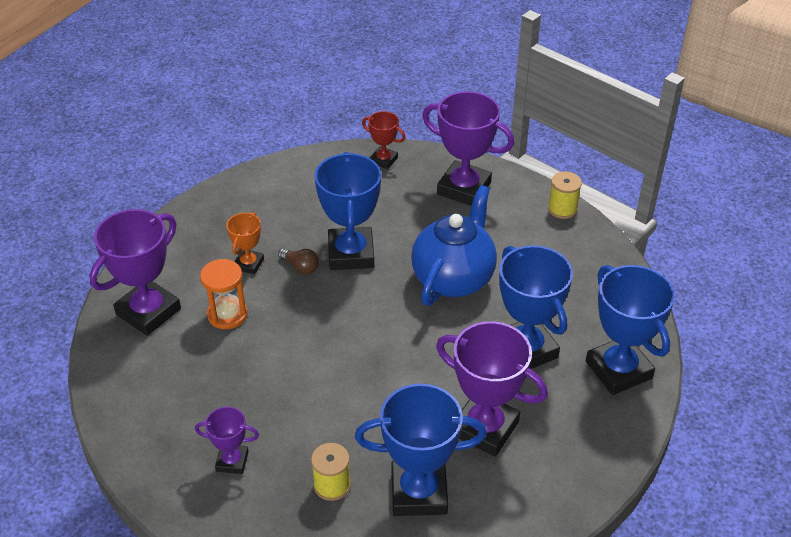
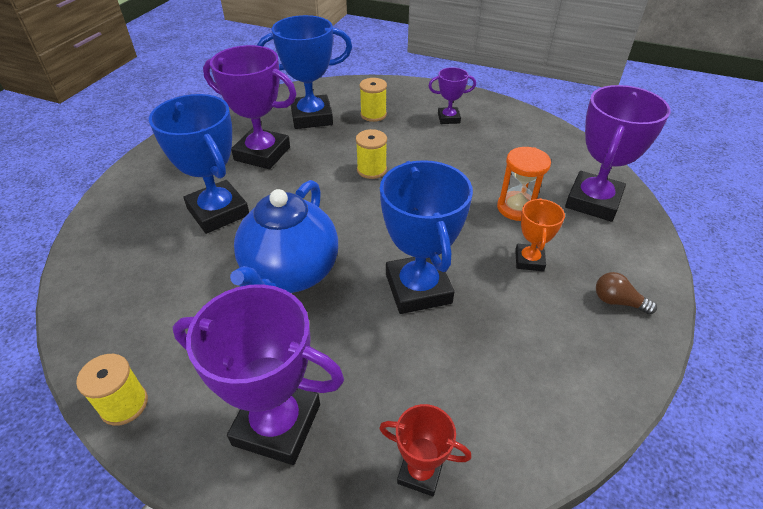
camera: 170 degrees right, 0 degrees up
(301, 267) = (469, 264): brown light bulb -> brown light bulb (617, 301)
(358, 384) = (371, 170): none -> yellow spool
(618, 370) = (131, 205): blue trophy -> none

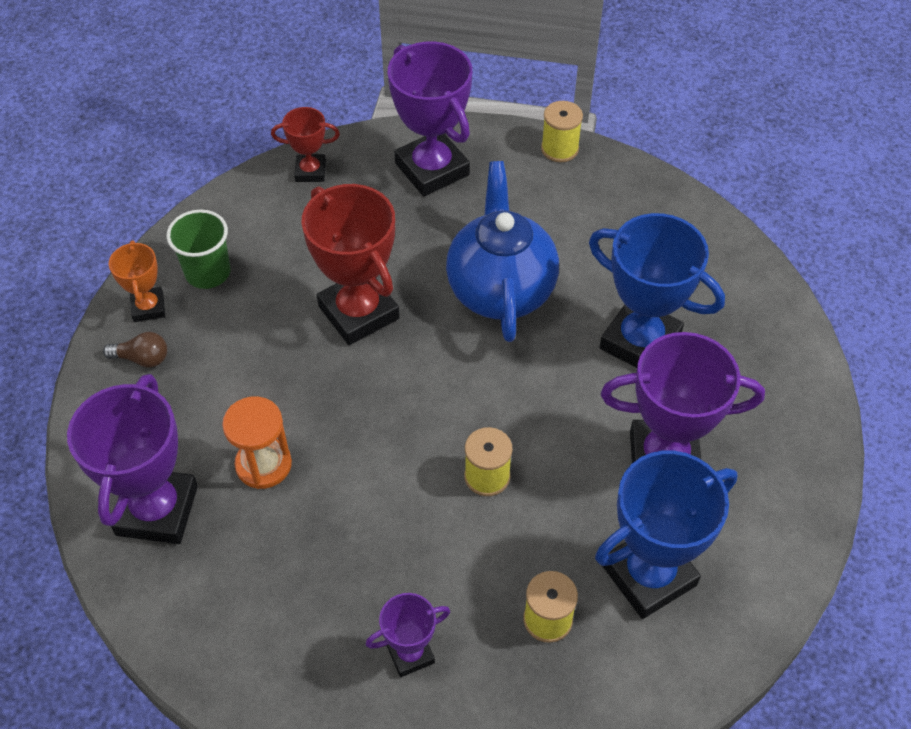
camera: 160 degrees right, 10 degrees up
(277, 424) = (432, 169): purple trophy -> purple trophy turned 60 degrees clockwise
(418, 288) = (358, 312): blue trophy -> red trophy
(529, 260) = (241, 384): orange trophy -> orange trophy (148, 307)
(557, 368) = (208, 272): none -> green cup

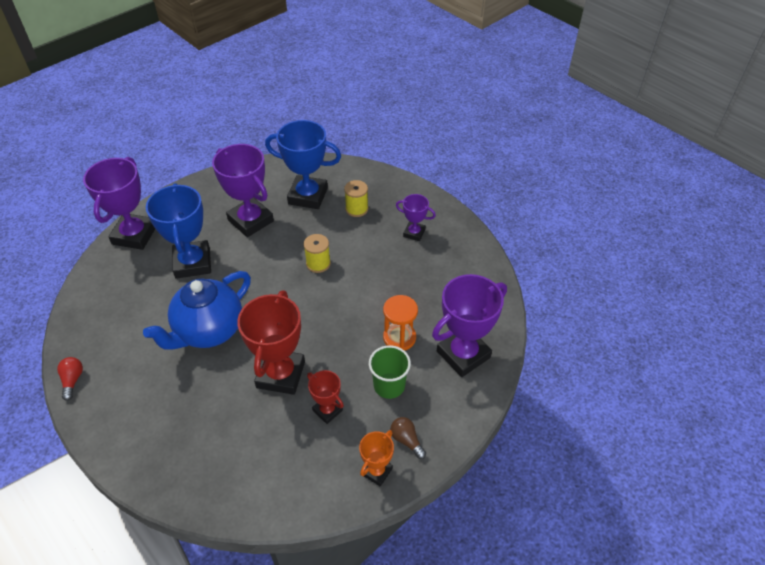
camera: 135 degrees left, 5 degrees down
(208, 272) = (325, 467): green cup -> green cup (389, 385)
(310, 171) = (199, 489): red trophy -> red trophy (327, 410)
(432, 169) = (142, 427): purple trophy -> purple trophy (134, 235)
(559, 149) = (72, 380): yellow spool -> red light bulb

